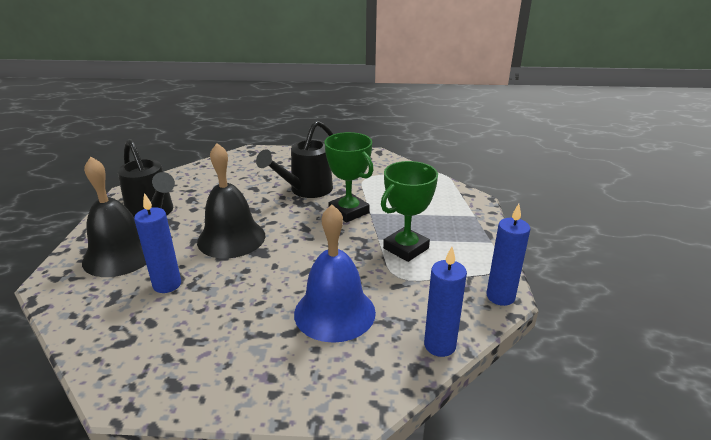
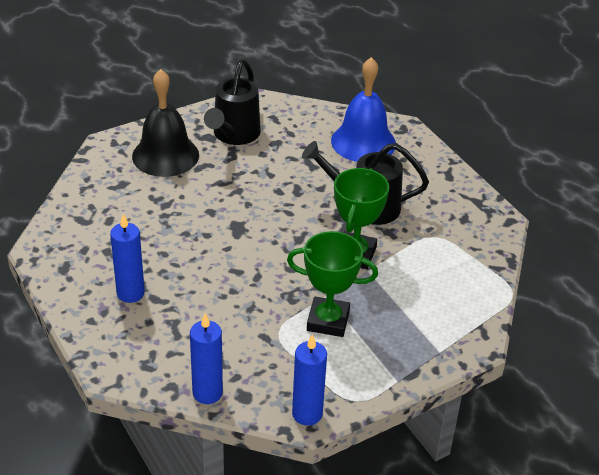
camera: 55 degrees right, 10 degrees up
(167, 284) = (153, 203): blue candle -> blue candle (130, 293)
(231, 238) = (241, 202): black bell -> none
(334, 312) = (197, 313): blue bell -> blue bell (363, 142)

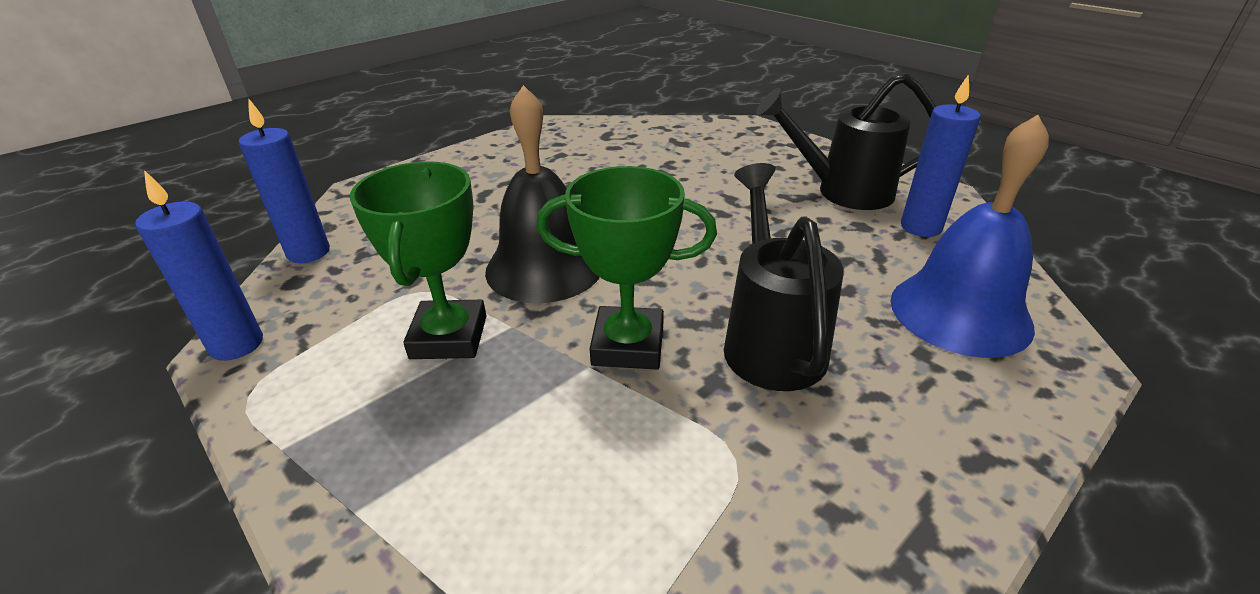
camera: 80 degrees right, 5 degrees down
(130, 293) = (491, 177): blue candle -> blue candle (920, 227)
(165, 155) = (755, 156): black bell -> black bell (544, 267)

